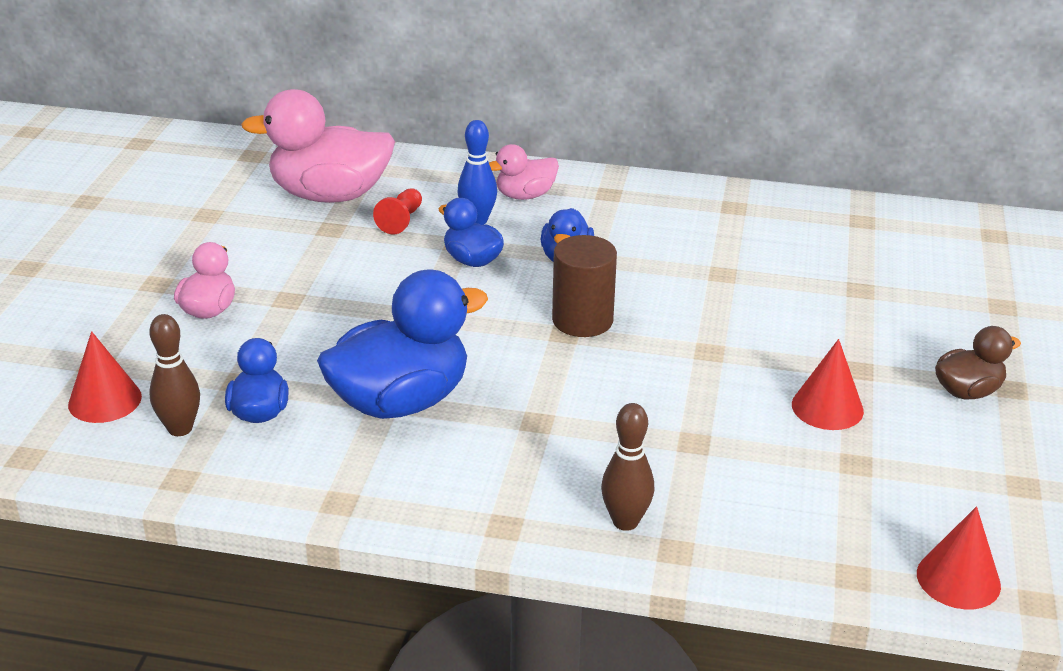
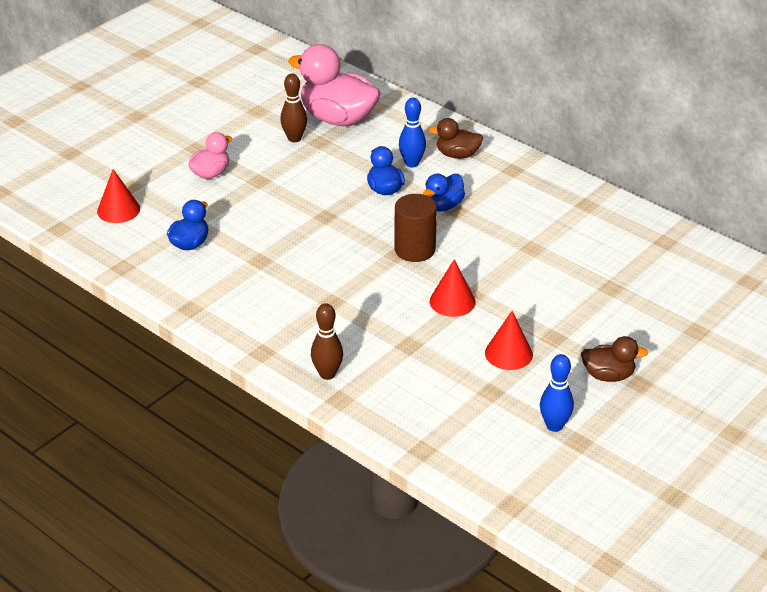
camera: 30 degrees right, 5 degrees up
(180, 429) = (143, 239): brown bowling pin -> brown bowling pin (294, 138)
(400, 402) = (268, 264): blue duck -> none
(401, 221) = (365, 149): red pawn -> none
(525, 195) = (457, 155): pink duck -> brown duck
(958, 579) = (480, 475): red cone -> red cone (452, 301)
(975, 477) = (554, 426): none -> blue bowling pin

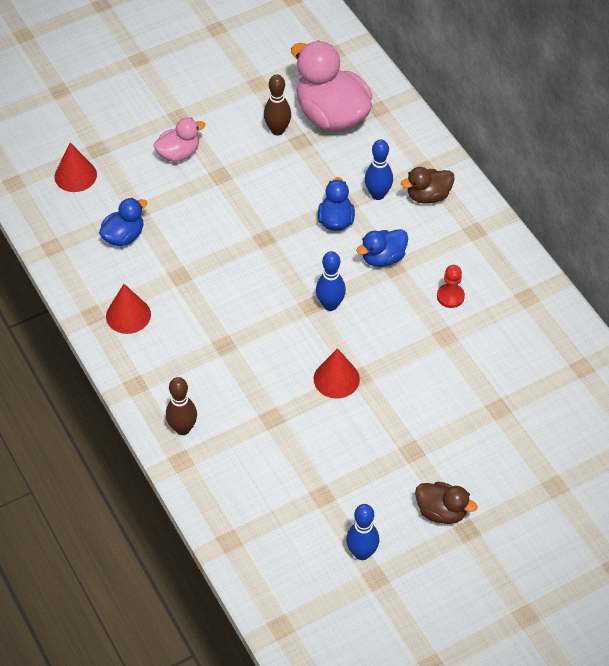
camera: 20 degrees right, 15 degrees up
(415, 249) = (330, 305): brown cylinder -> blue bowling pin
(457, 155) = (428, 196): brown duck -> brown duck turned 45 degrees counterclockwise
(508, 353) = (360, 456): red cone -> red cone (128, 315)
(519, 219) = (450, 296): none -> red pawn

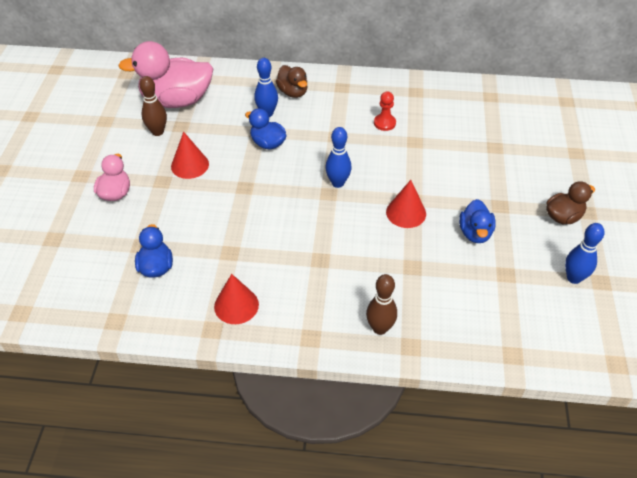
camera: 55 degrees left, 5 degrees down
(75, 175) = (62, 266): red cone -> red cone (190, 165)
(383, 258) = (322, 137): blue duck -> blue duck (475, 233)
(428, 196) = (293, 92): brown duck -> brown duck turned 45 degrees counterclockwise

